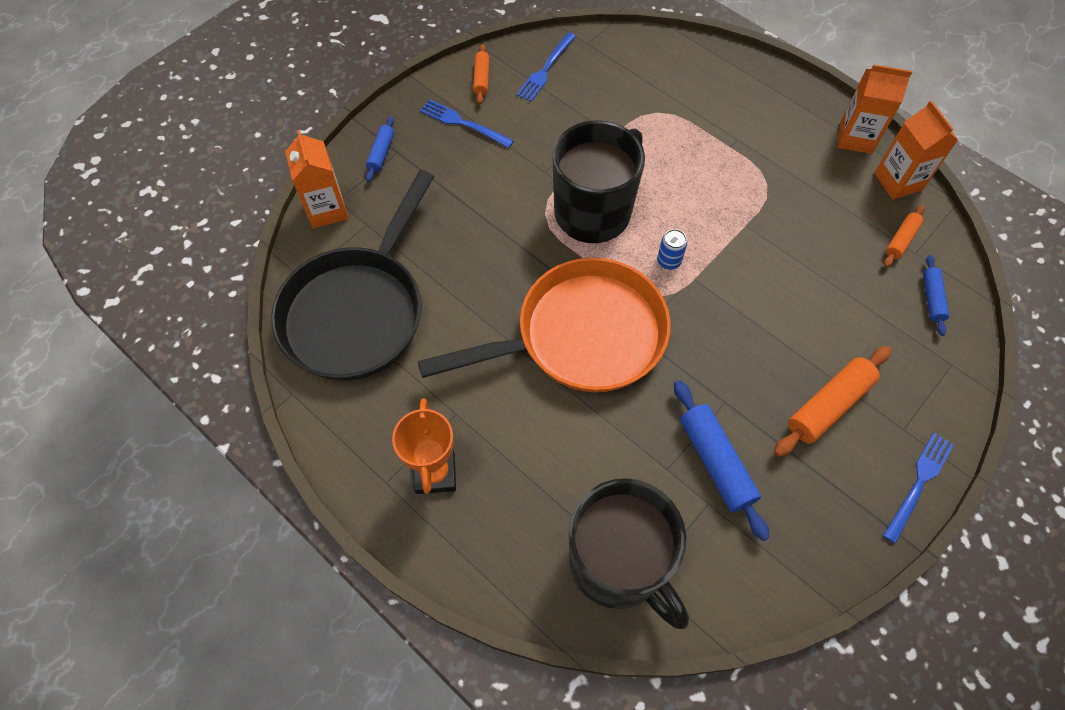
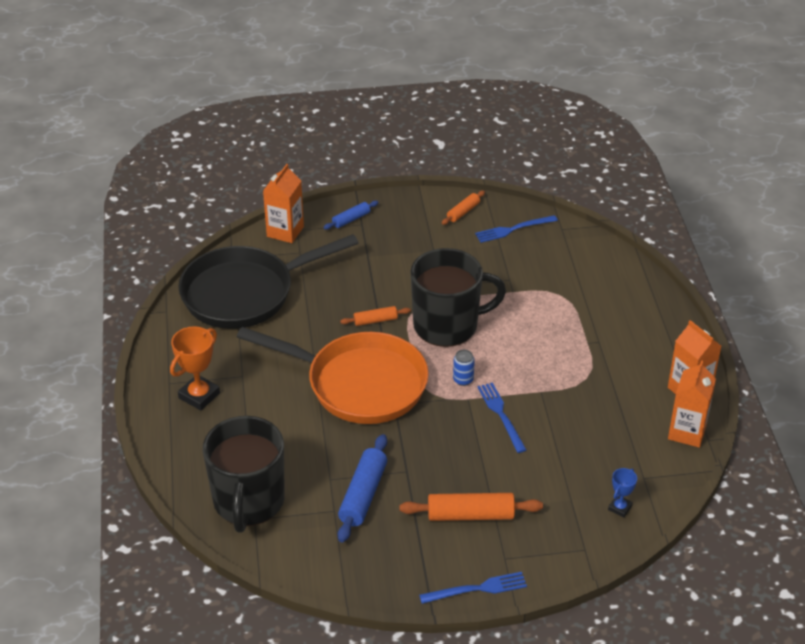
camera: 40 degrees right, 20 degrees down
(463, 123) = (421, 231): blue fork -> blue fork (501, 415)
(901, 240) = (642, 464): orange rolling pin -> orange rolling pin (375, 320)
(932, 298) = (620, 508): blue rolling pin -> blue trophy

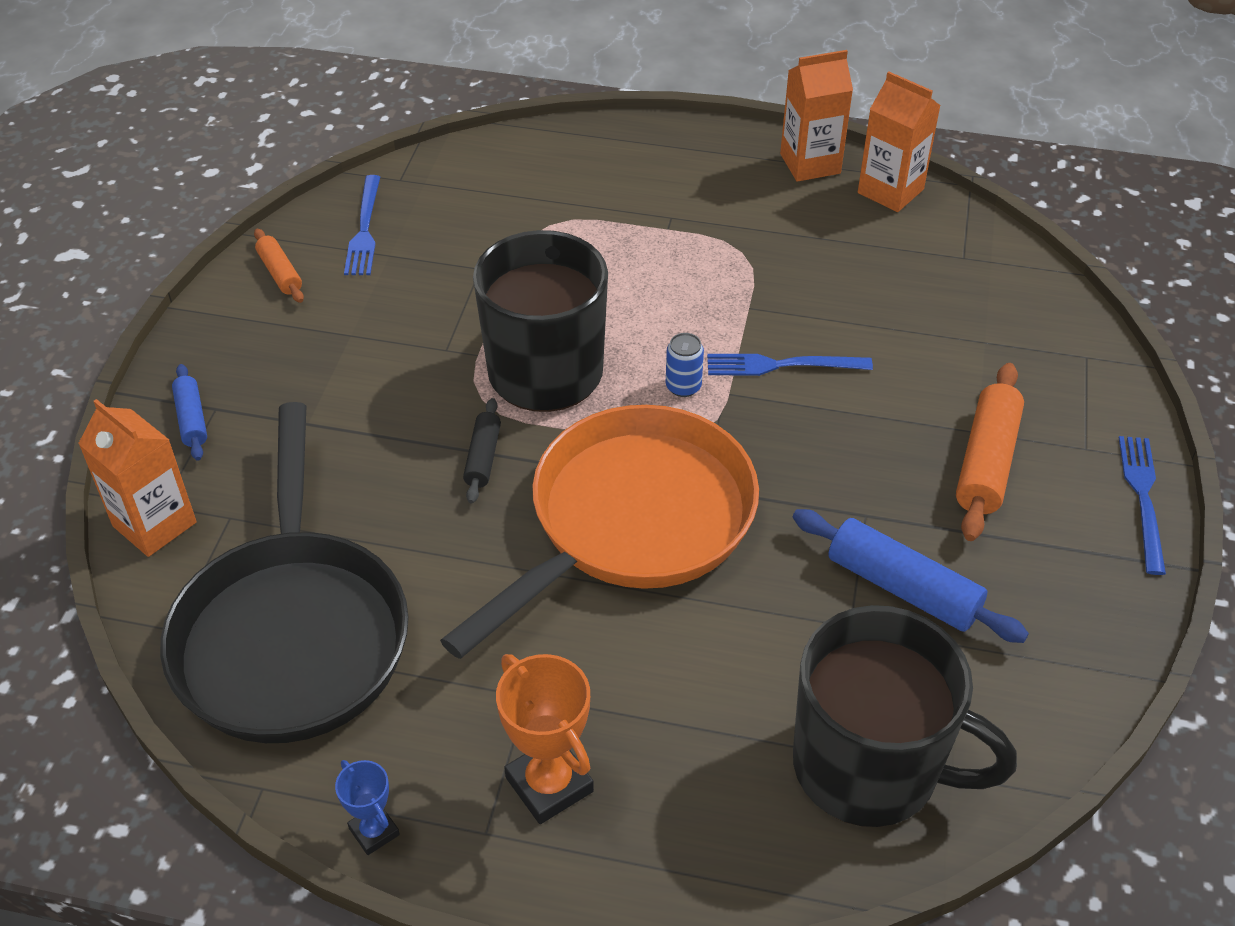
camera: 70 degrees left, 5 degrees up
(375, 320) = (483, 457): orange rolling pin -> black rolling pin
(620, 508) = (1015, 297): blue trophy -> blue trophy (374, 831)

